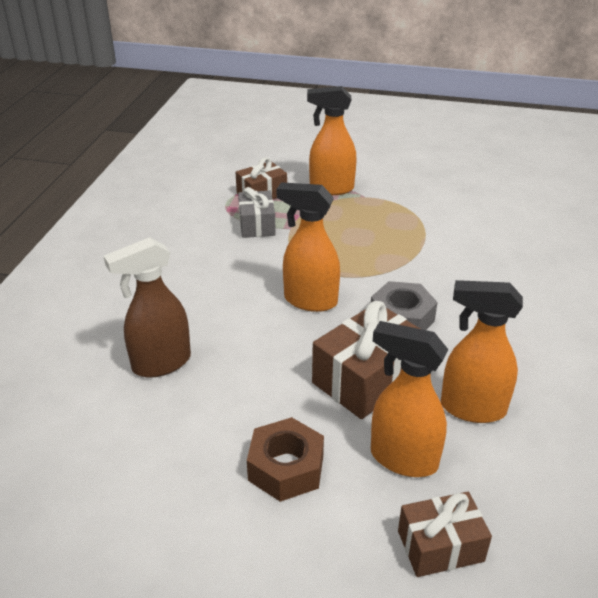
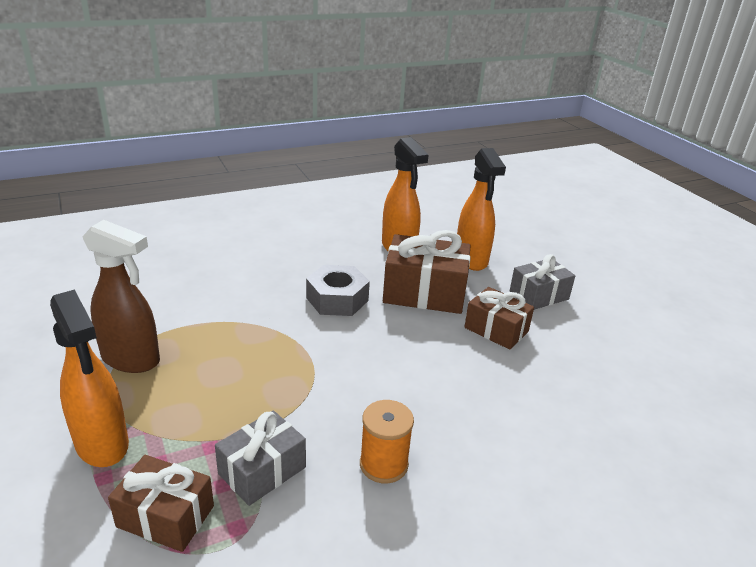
camera: 130 degrees left, 5 degrees down
(160, 364) = (553, 403): brown spray bottle -> brown spray bottle (131, 359)
(211, 262) = (383, 464): none -> orange spool
(286, 468) = (539, 295): brown nut -> grey gift
(309, 301) = (368, 356): orange spray bottle -> none
(440, 546) = (506, 236): brown gift -> brown gift (496, 330)

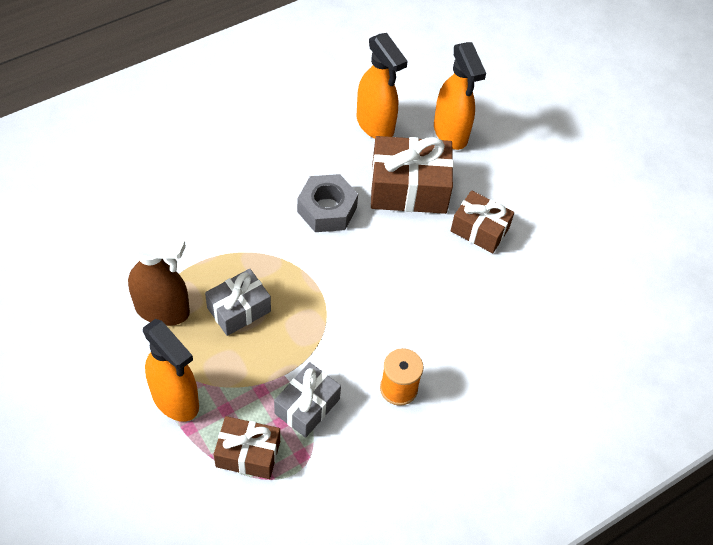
camera: 10 degrees left, 25 degrees up
(539, 295) = (518, 177): grey gift -> grey gift (239, 309)

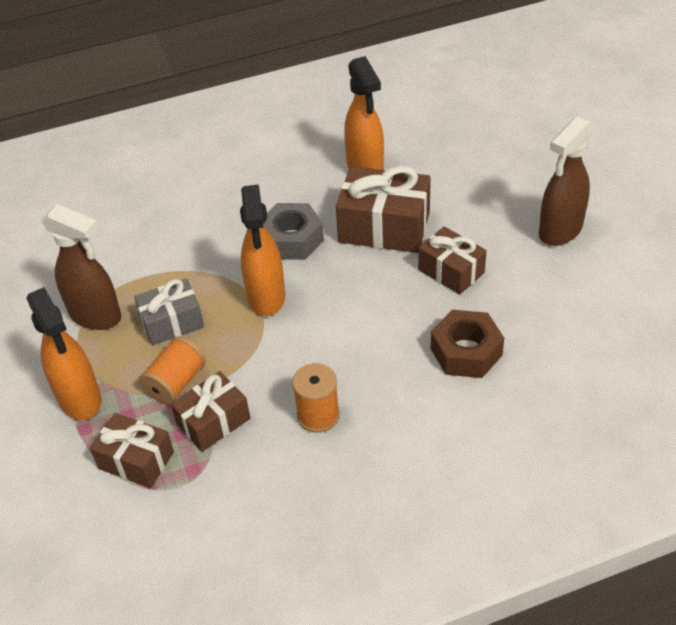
camera: 20 degrees right, 10 degrees down
(261, 372) = (176, 383): none -> orange spool
(307, 406) = (213, 421): grey gift -> brown gift
(451, 133) = (443, 180): orange spray bottle -> orange spray bottle (266, 297)
(511, 310) = (466, 352): none -> brown nut
(564, 179) = (560, 231): none -> brown spray bottle

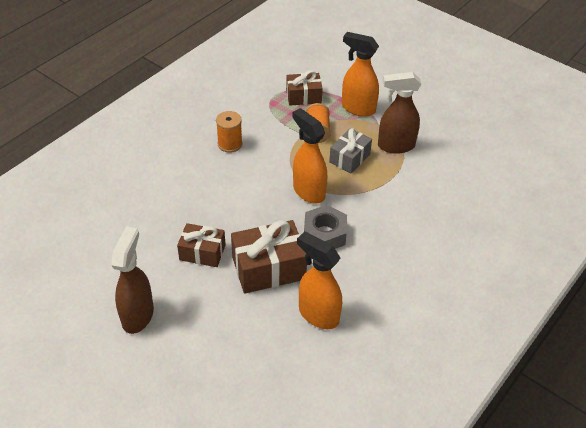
camera: 145 degrees right, 0 degrees up
(213, 421) = (281, 123): brown gift -> none
(466, 352) = (166, 204): brown nut -> none

